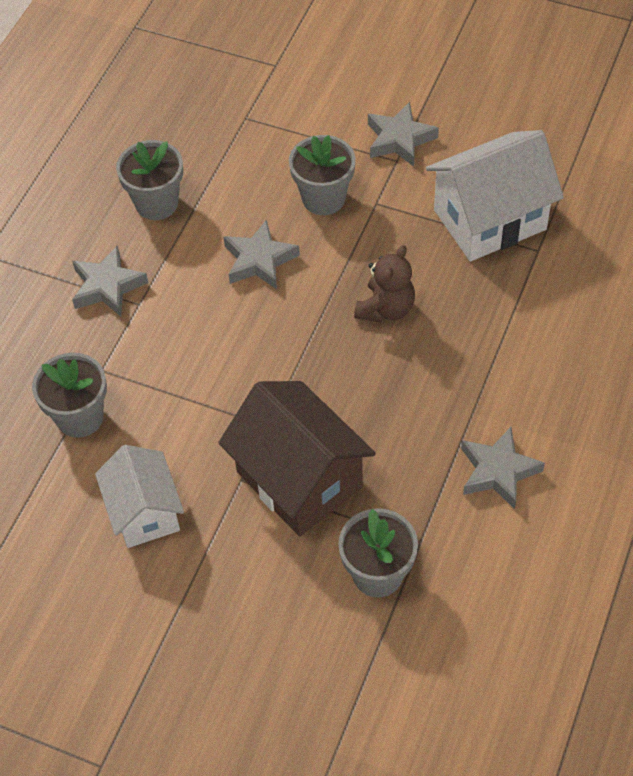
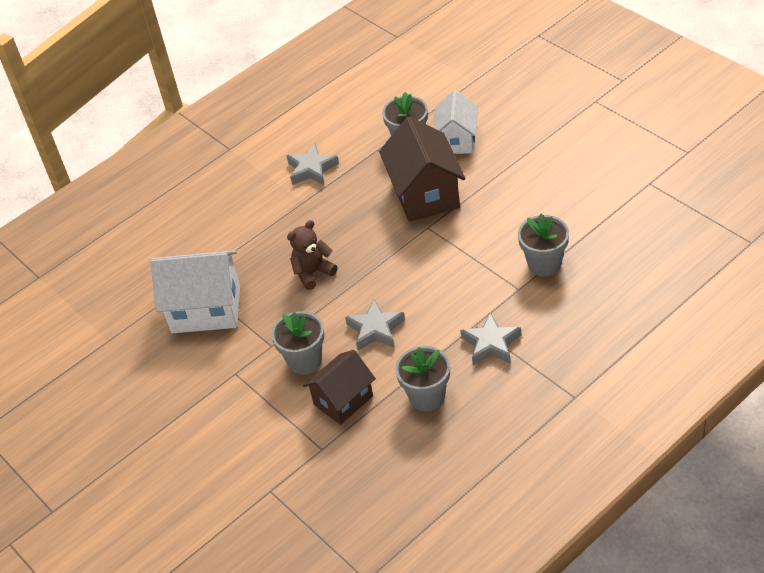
camera: 150 degrees left, 10 degrees down
(144, 512) = (525, 201): white house -> white house (457, 140)
(251, 170) = (343, 400): none -> brown house
(399, 139) = (221, 389): grey star -> none

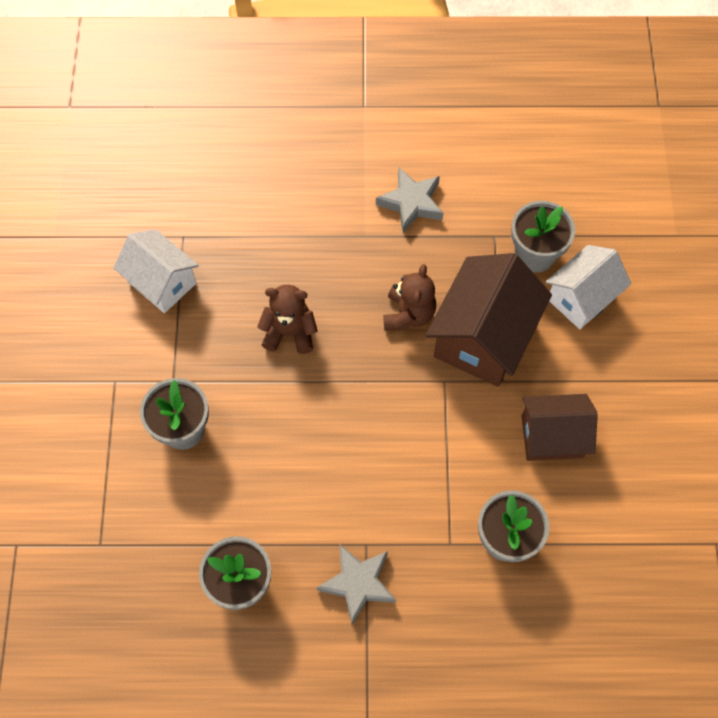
camera: 35 degrees right, 20 degrees up
(206, 309) = (162, 282): white house -> white house, size x0.65
(343, 400) = (169, 509): brown house -> brown house (552, 436)
(371, 215) = (408, 314): none -> brown teddy bear
(375, 330) = (276, 457): grey star -> none

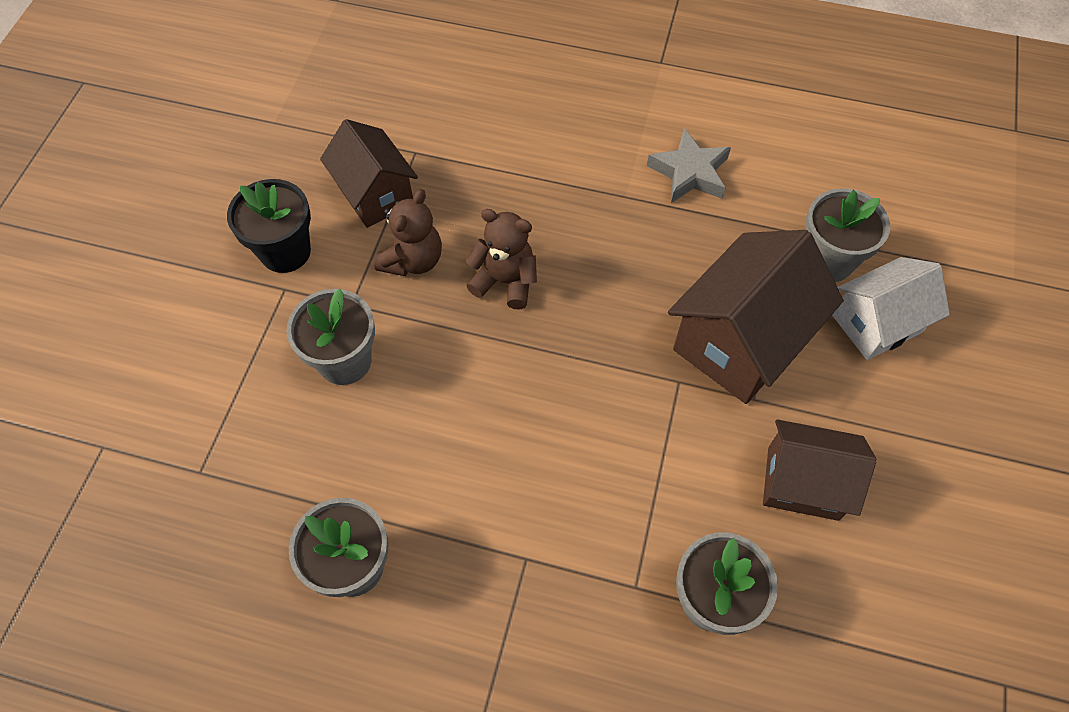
camera: 15 degrees right, 5 degrees down
(104, 350) = (285, 251): none -> black flower pot
(162, 282) = (375, 194): white house -> brown house
(358, 584) = (501, 607): grey star -> none
(408, 314) = (654, 293): brown teddy bear -> brown teddy bear (413, 260)

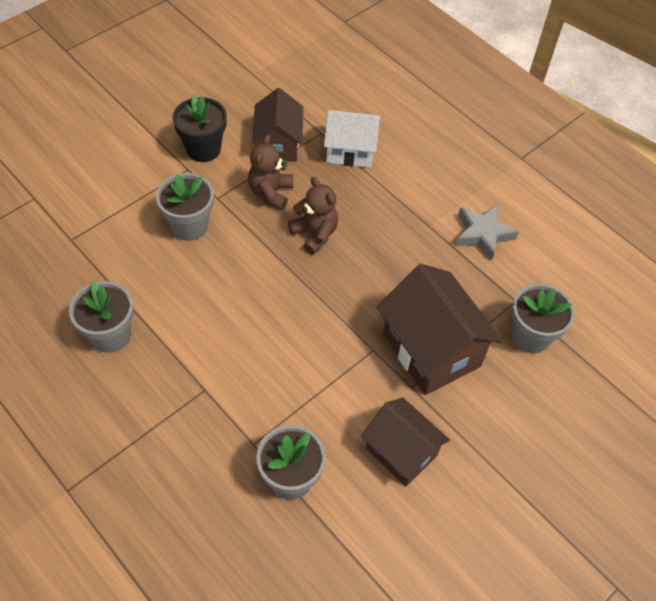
camera: 30 degrees right, 5 degrees down
(413, 260) = (270, 192): brown teddy bear -> brown teddy bear turned 135 degrees clockwise
(740, 341) = (431, 350): brown house -> brown house turned 75 degrees clockwise
(876, 324) = (531, 392): white house -> white house (350, 151)

